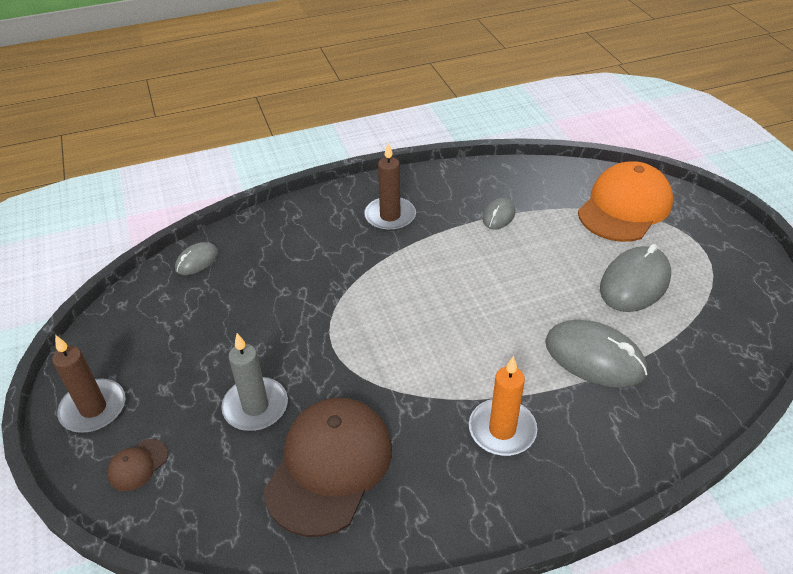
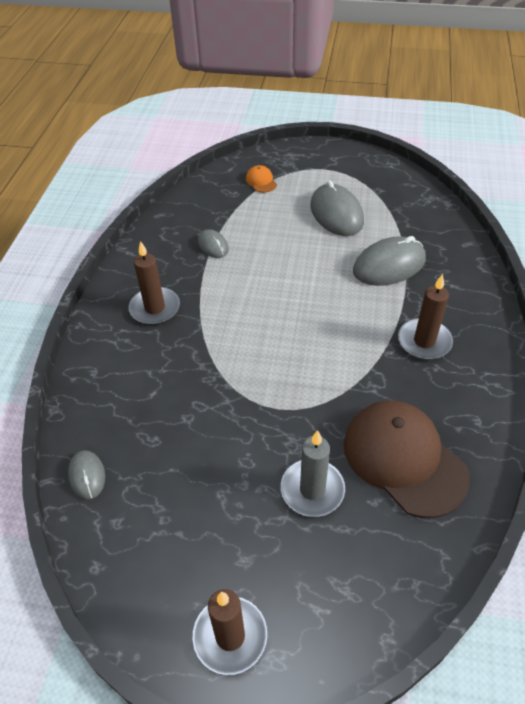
camera: 60 degrees left, 5 degrees up
(138, 465) = (326, 611): brown cap -> none
(502, 430) = (424, 341): orange candle -> brown candle
(624, 207) = (261, 181): orange cap -> orange cap, size x0.41

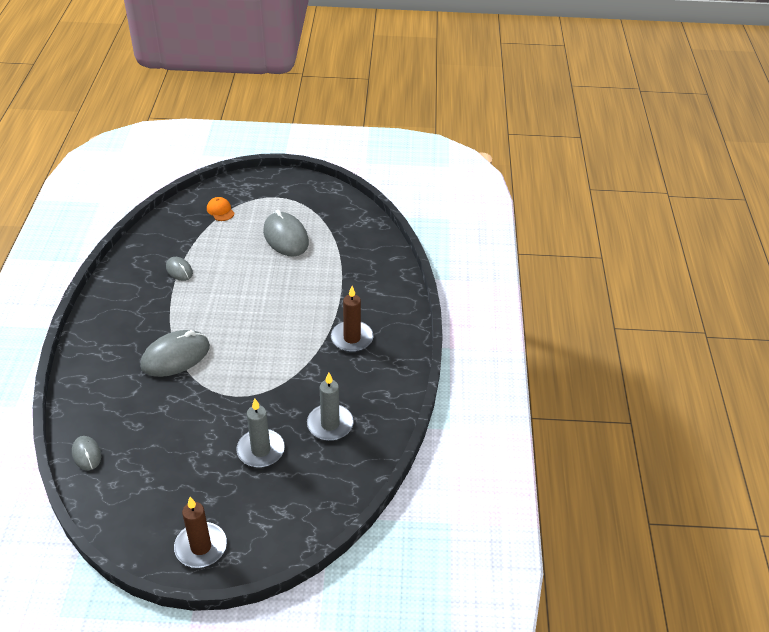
camera: 10 degrees left, 5 degrees down
(155, 308) = (132, 325): brown candle -> none
(389, 265) = (328, 279): grey mouse -> grey mouse (175, 356)
(404, 459) = (330, 424): brown cap -> grey candle

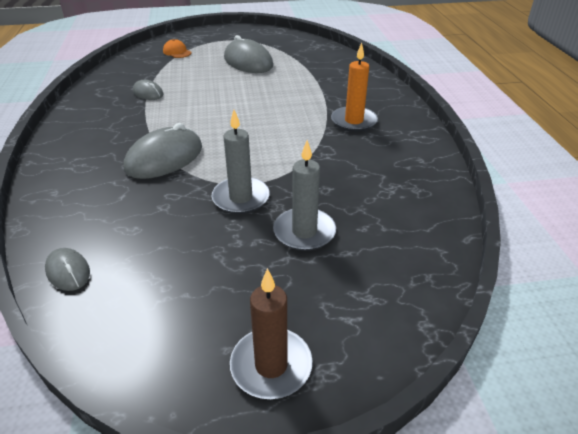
camera: 10 degrees left, 5 degrees down
(330, 424) = (374, 194): grey candle -> grey candle (241, 198)
(352, 338) = (354, 121): brown candle -> orange candle

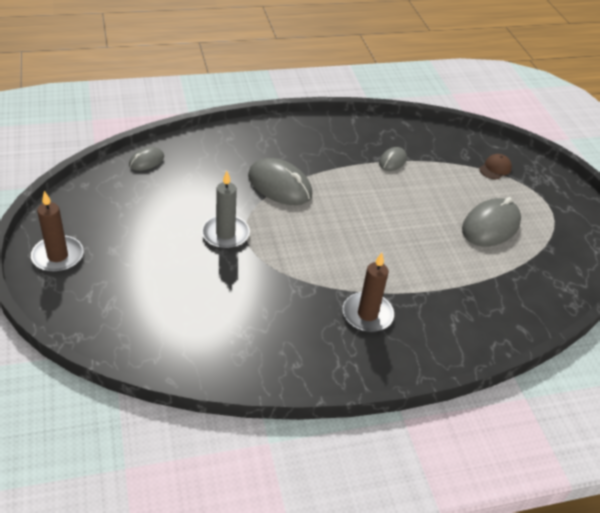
camera: 80 degrees right, 5 degrees up
(177, 52) = (495, 168): orange cap -> brown cap
(304, 232) = (182, 272): grey candle -> none
(354, 121) = (367, 314): orange candle -> brown candle

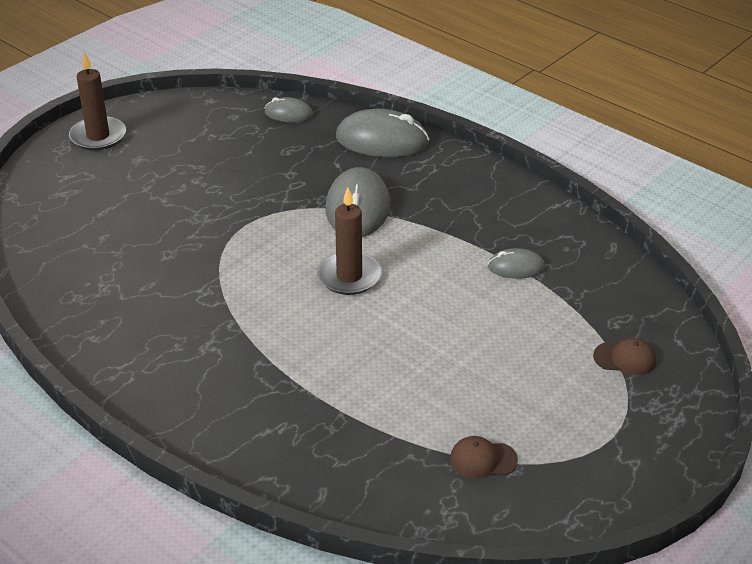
camera: 60 degrees right, 5 degrees down
(225, 234) = (235, 210): grey candle -> none
(367, 314) = (216, 356): brown candle -> brown candle (349, 276)
(491, 226) = (492, 397): grey mouse -> grey mouse (382, 140)
(535, 255) = (483, 460): none -> brown cap

